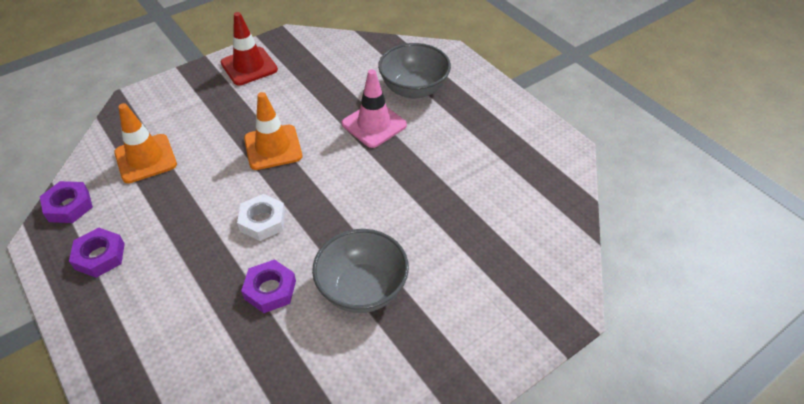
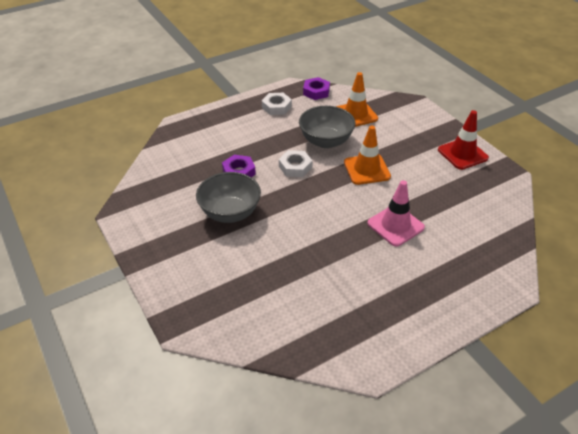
camera: 95 degrees right, 5 degrees down
(100, 256) = (276, 107): purple nut -> white nut
(414, 89) = (447, 255): grey bowl -> grey bowl (326, 141)

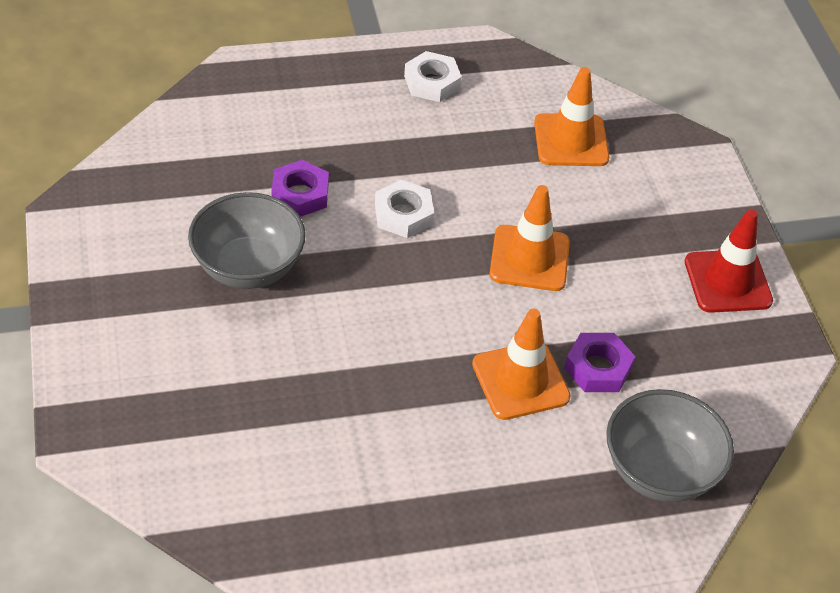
camera: 15 degrees right, 5 degrees up
(316, 92) = (522, 71): purple nut -> purple nut (598, 368)
(326, 141) = (485, 179): grey bowl -> grey bowl (659, 471)
(395, 225) = (520, 381): pink traffic cone -> orange traffic cone

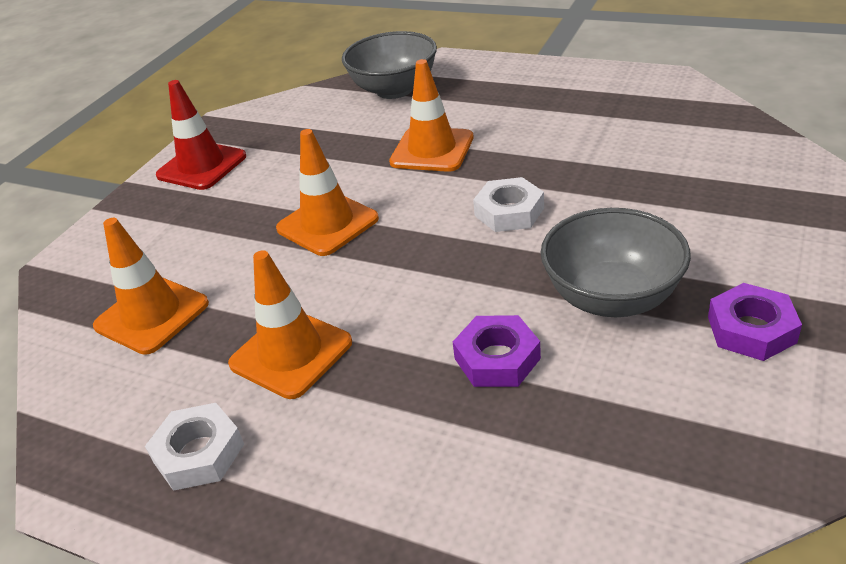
camera: 135 degrees left, 10 degrees down
(403, 214) = (401, 298): white nut -> white nut (509, 212)
(441, 151) = (291, 353): none -> orange traffic cone
(598, 368) = (366, 143): purple nut -> purple nut (751, 329)

